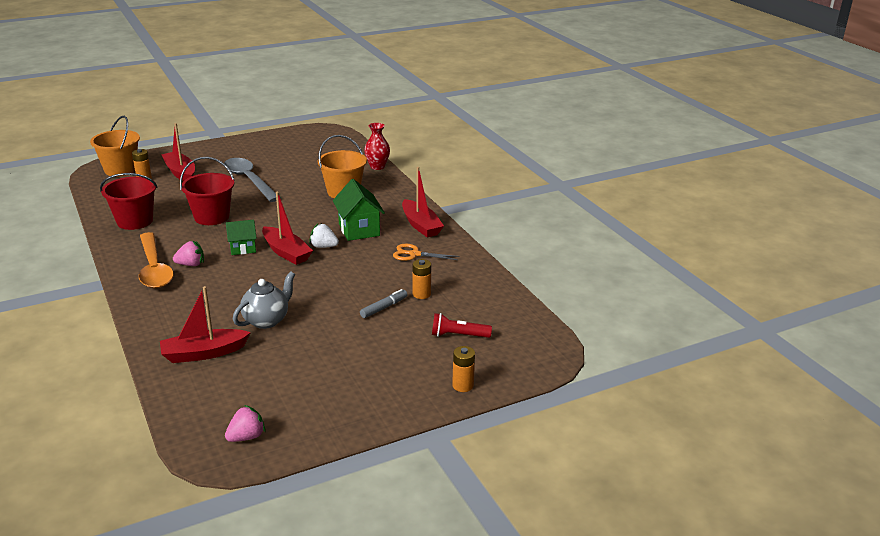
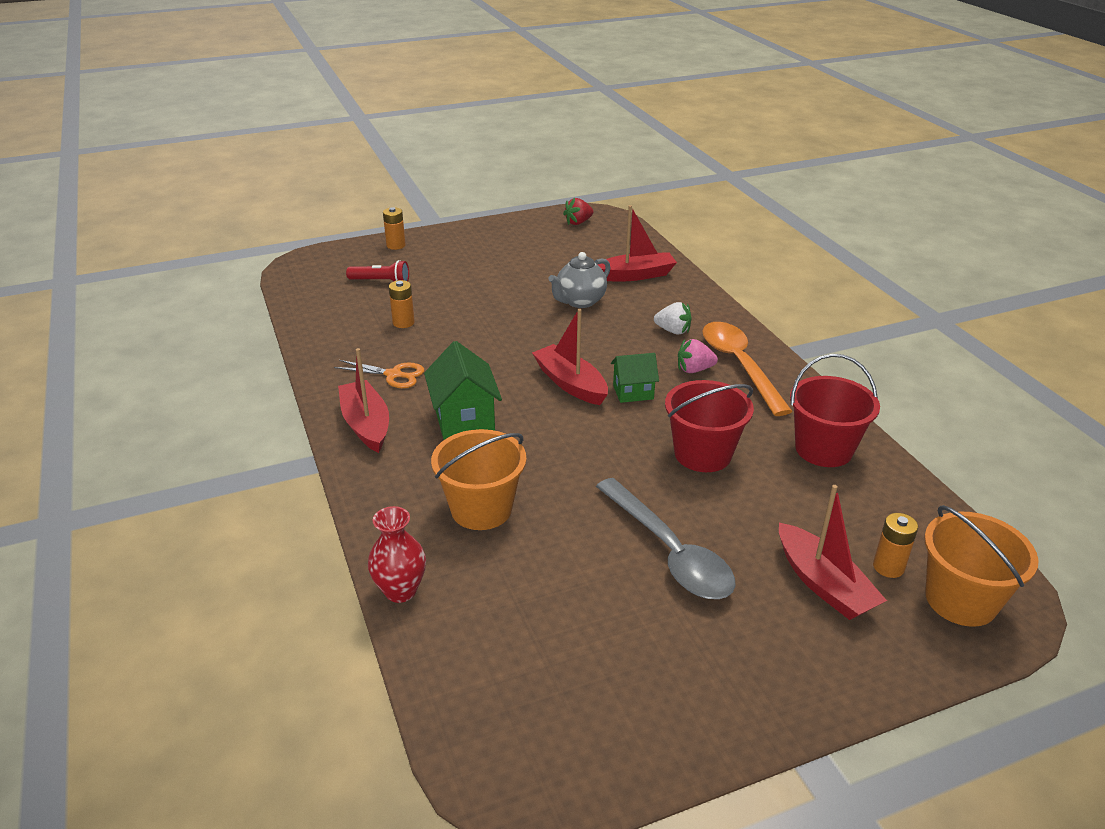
camera: 175 degrees left, 5 degrees up
(246, 437) = (578, 222): pink strawberry -> red strawberry
(323, 246) = (518, 391): white strawberry -> white strawberry (673, 331)
(384, 307) = (451, 310): grey marker -> none

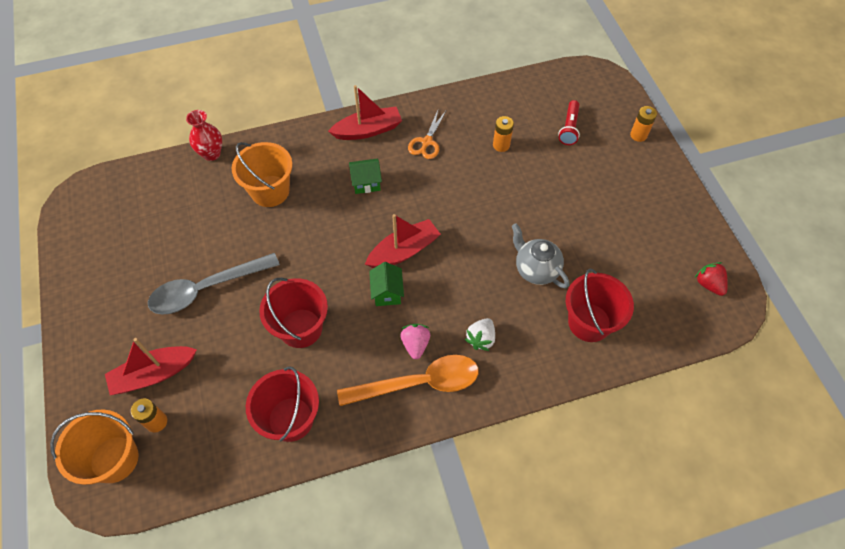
camera: 95 degrees right, 25 degrees up
(464, 419) = (366, 183): green house -> green house, size x0.63
(635, 275) = (589, 322): red boat -> red bucket

